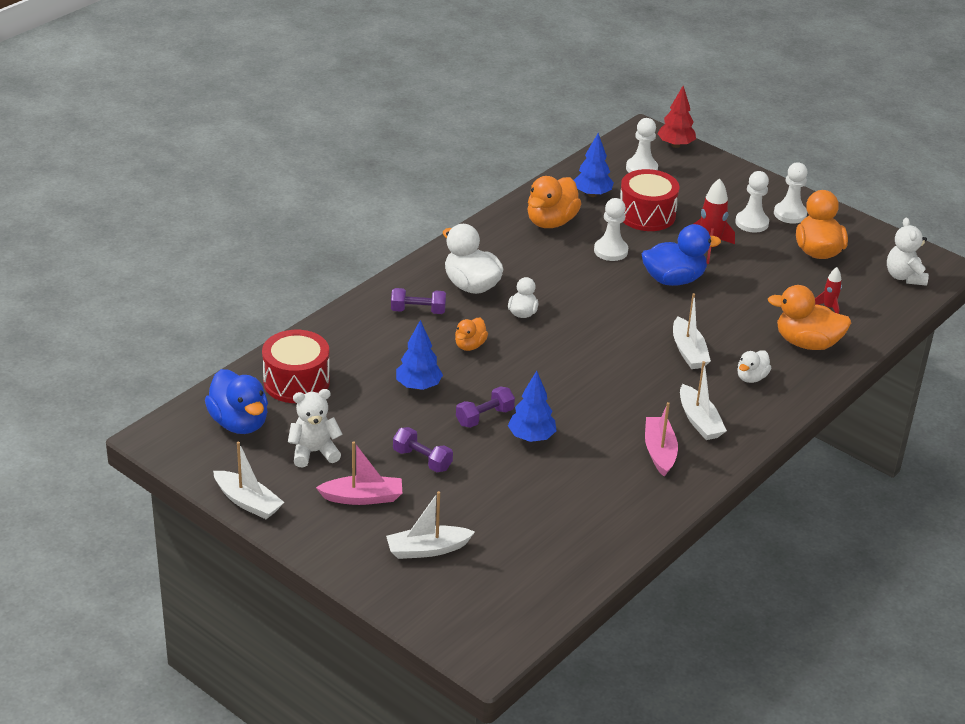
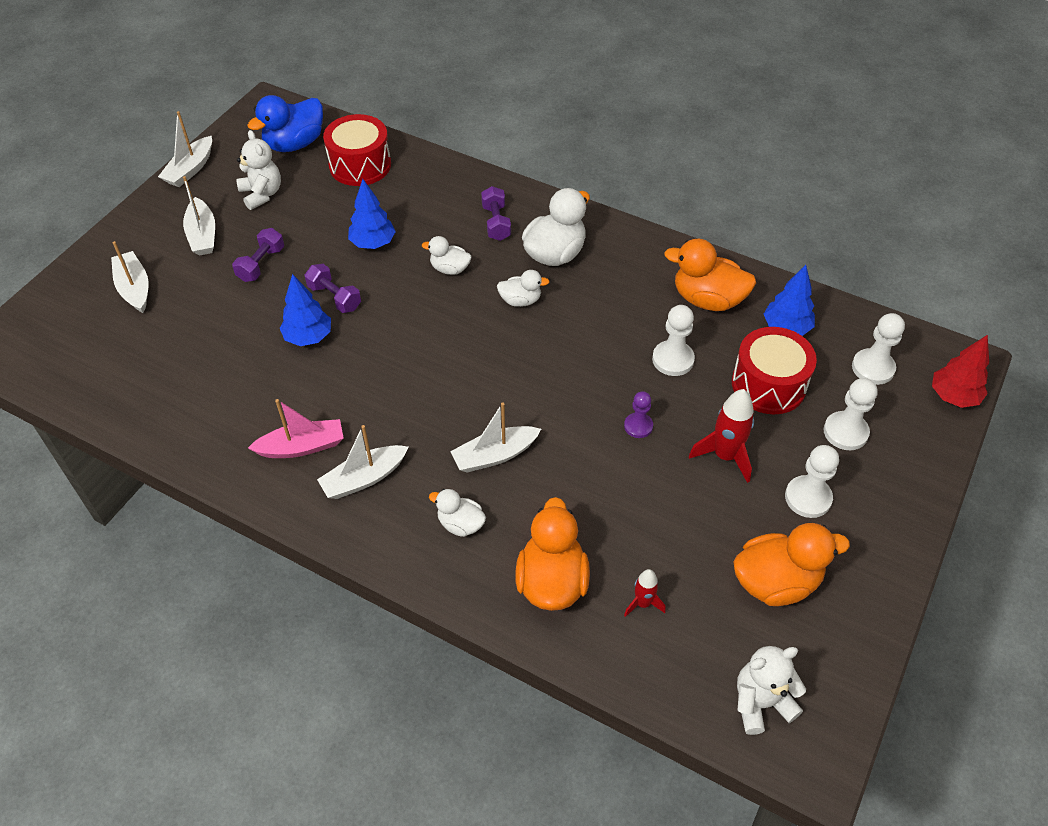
camera: 80 degrees right, 15 degrees up
(362, 497) = (203, 235): pink boat -> white boat
(470, 345) = (450, 269): orange duck -> white duck
(674, 280) = (638, 426): blue duck -> purple pawn
(790, 214) = (854, 542): white pawn -> white pawn (845, 432)

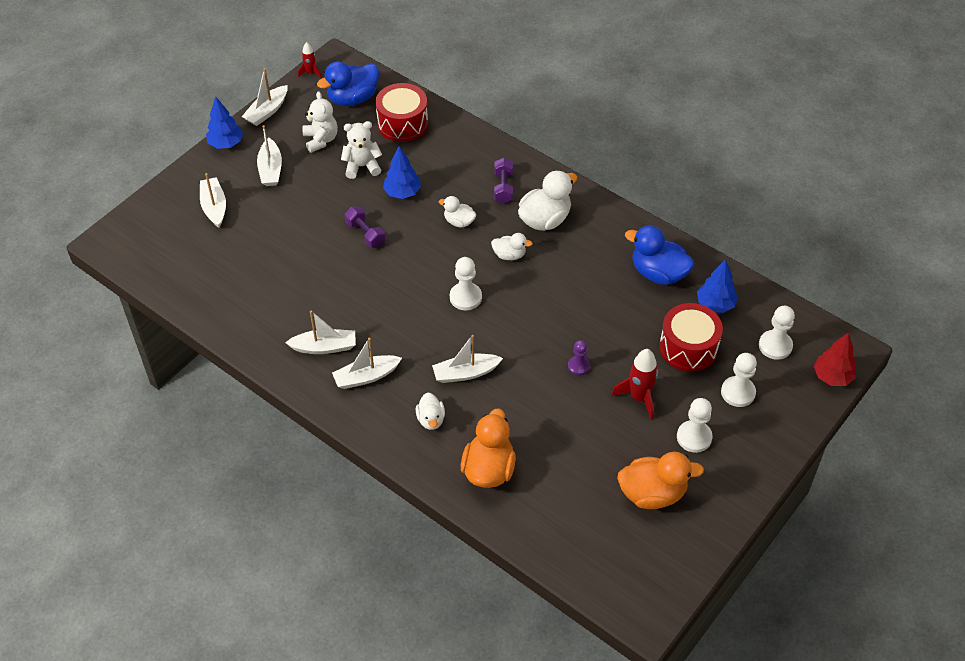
camera: 10 degrees right, 0 degrees up
(261, 264) = (313, 199): purple dumbbell -> none
(302, 447) = (324, 347): pink boat -> white boat
(308, 337) = (341, 263): blue tree -> blue tree (226, 144)
(460, 524) = (431, 419): white duck -> white duck turned 135 degrees counterclockwise
(643, 603) = (551, 494): red rocket -> red rocket (310, 73)
(673, 359) = (618, 318): white pawn -> white pawn (465, 297)
(707, 299) = (658, 273): orange duck -> blue duck
(761, 702) = (619, 572): white teddy bear -> white teddy bear (362, 166)

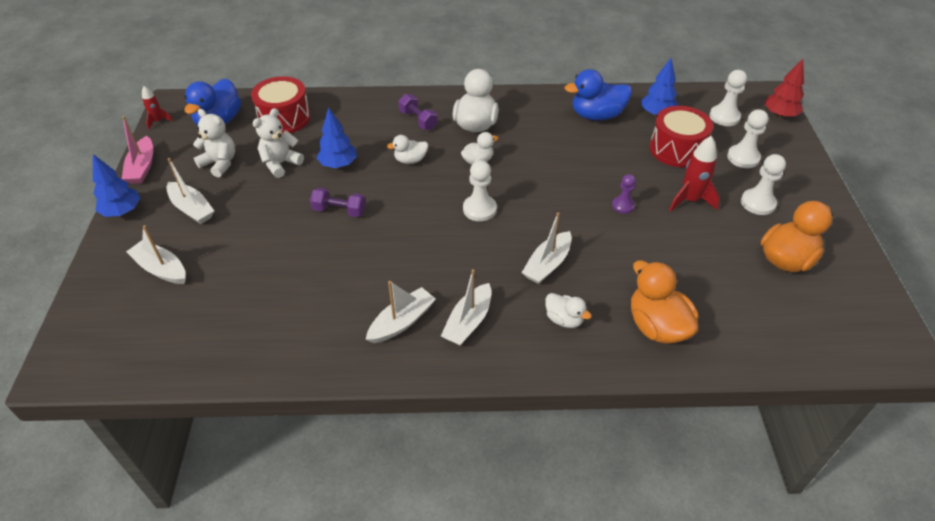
camera: 40 degrees left, 5 degrees down
(267, 111) = (142, 167): white boat -> pink boat

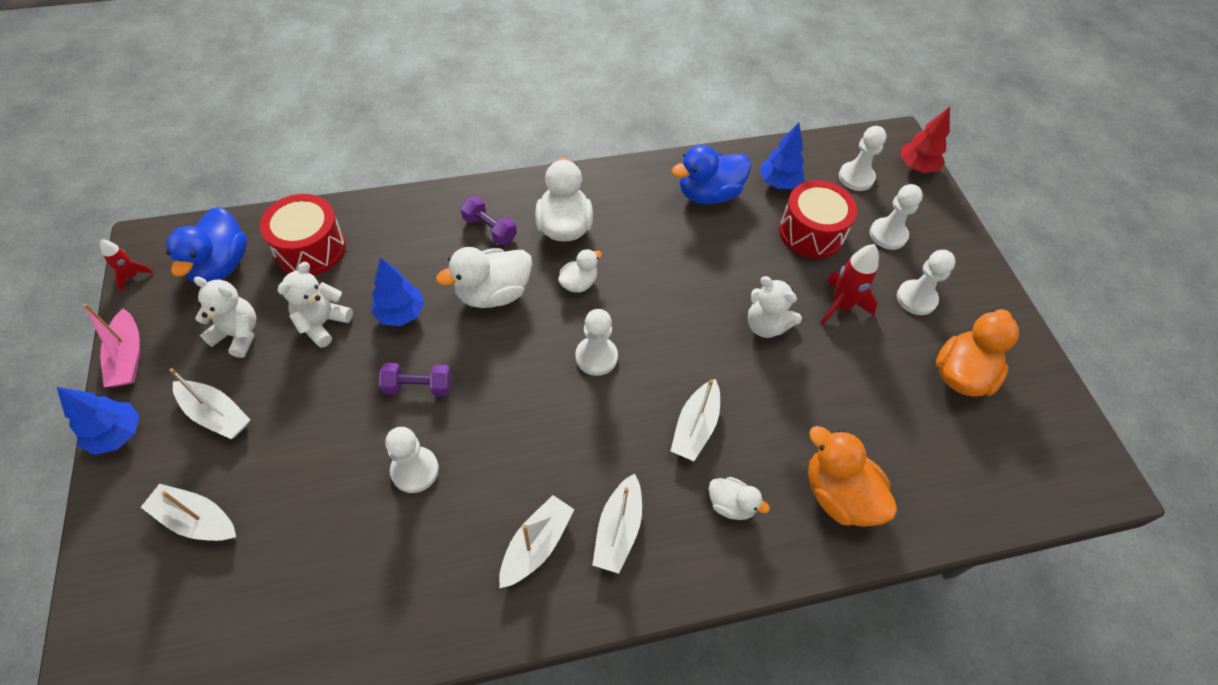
camera: 15 degrees left, 10 degrees up
(323, 262) = (415, 470): none -> white pawn
(410, 160) = (493, 293): white duck -> white duck, size x1.78
(623, 205) = (766, 325): purple pawn -> white teddy bear

